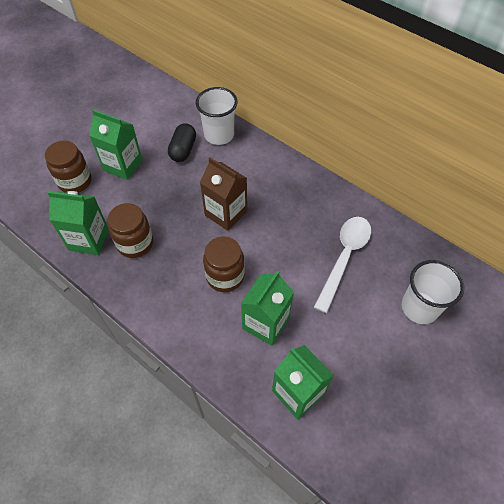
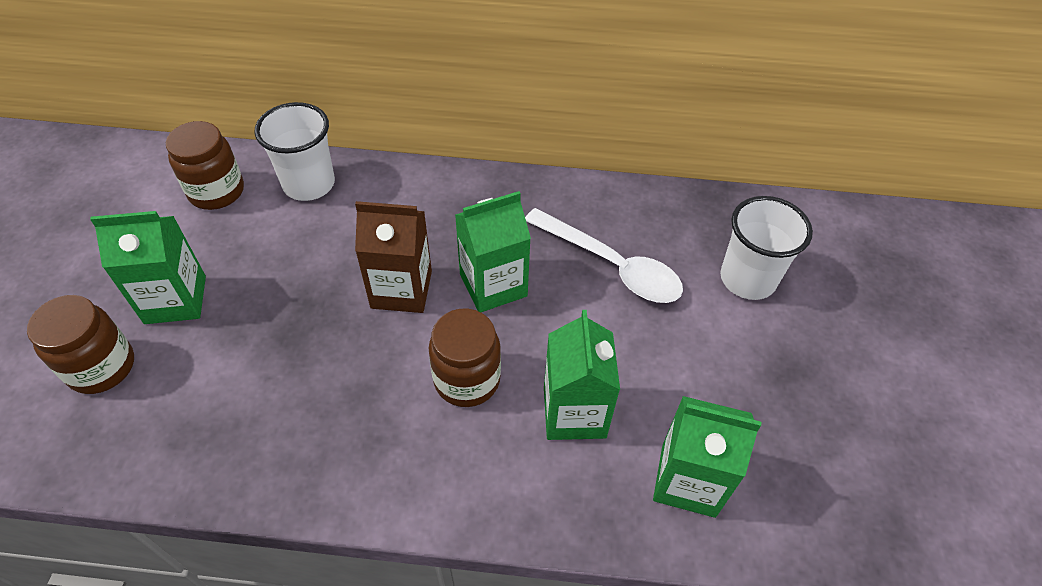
camera: 35 degrees left, 5 degrees down
(89, 239) = (196, 447): green carton -> green carton (493, 285)
(135, 243) = (285, 409): brown jar -> brown jar (216, 191)
(183, 150) = (265, 230): black capsule -> none
(344, 258) = (611, 265): white spoon -> white spoon turned 135 degrees clockwise

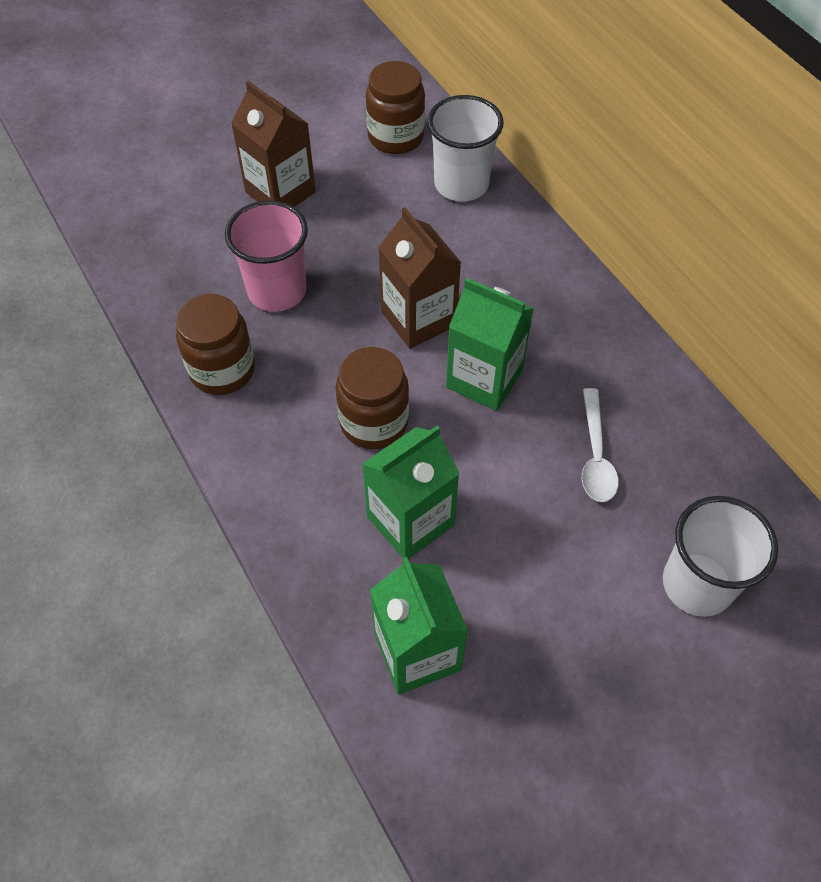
camera: 55 degrees right, 5 degrees up
(101, 367) = (194, 198): brown jar -> brown jar (222, 370)
(175, 299) = (280, 192): green carton -> brown carton
(273, 366) = (277, 291): none -> pink cup
(611, 265) = (595, 455): white spoon -> white spoon, size x0.63

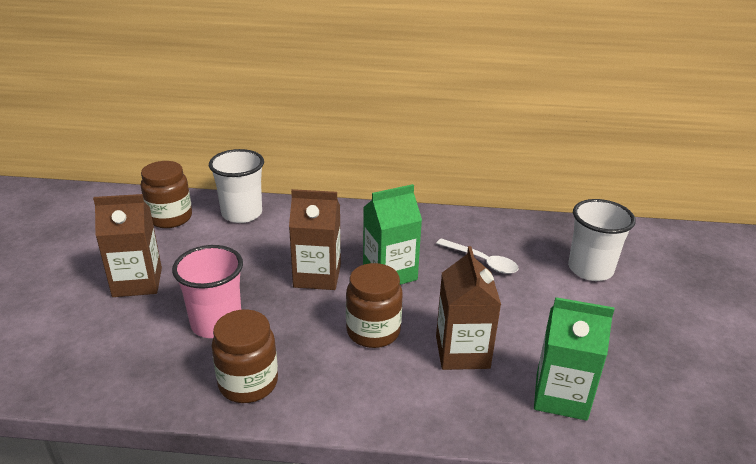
camera: 55 degrees left, 25 degrees down
(410, 521) = (462, 352): green carton -> brown carton

